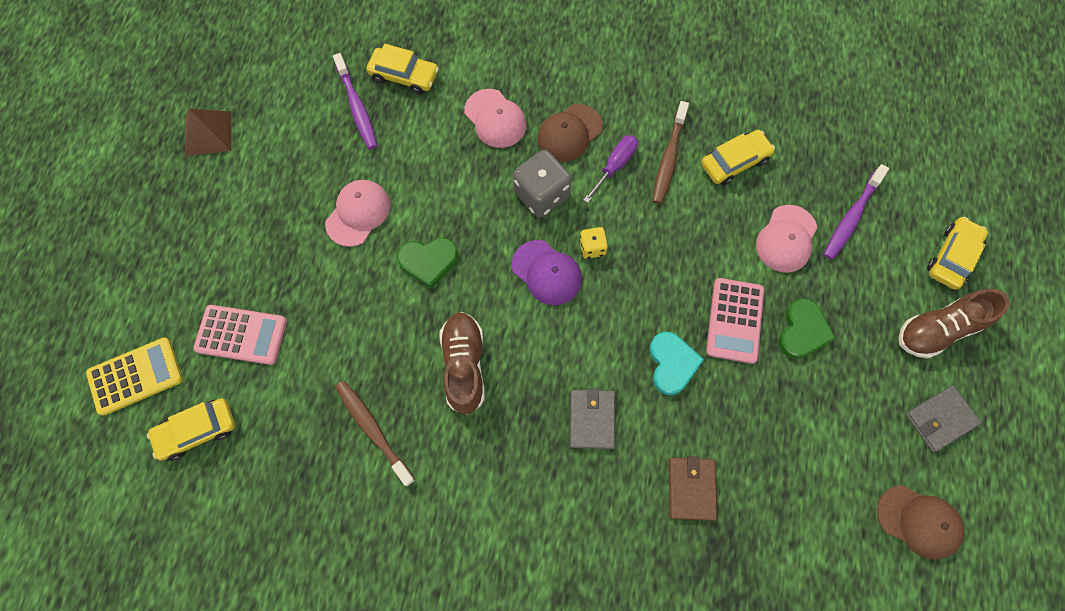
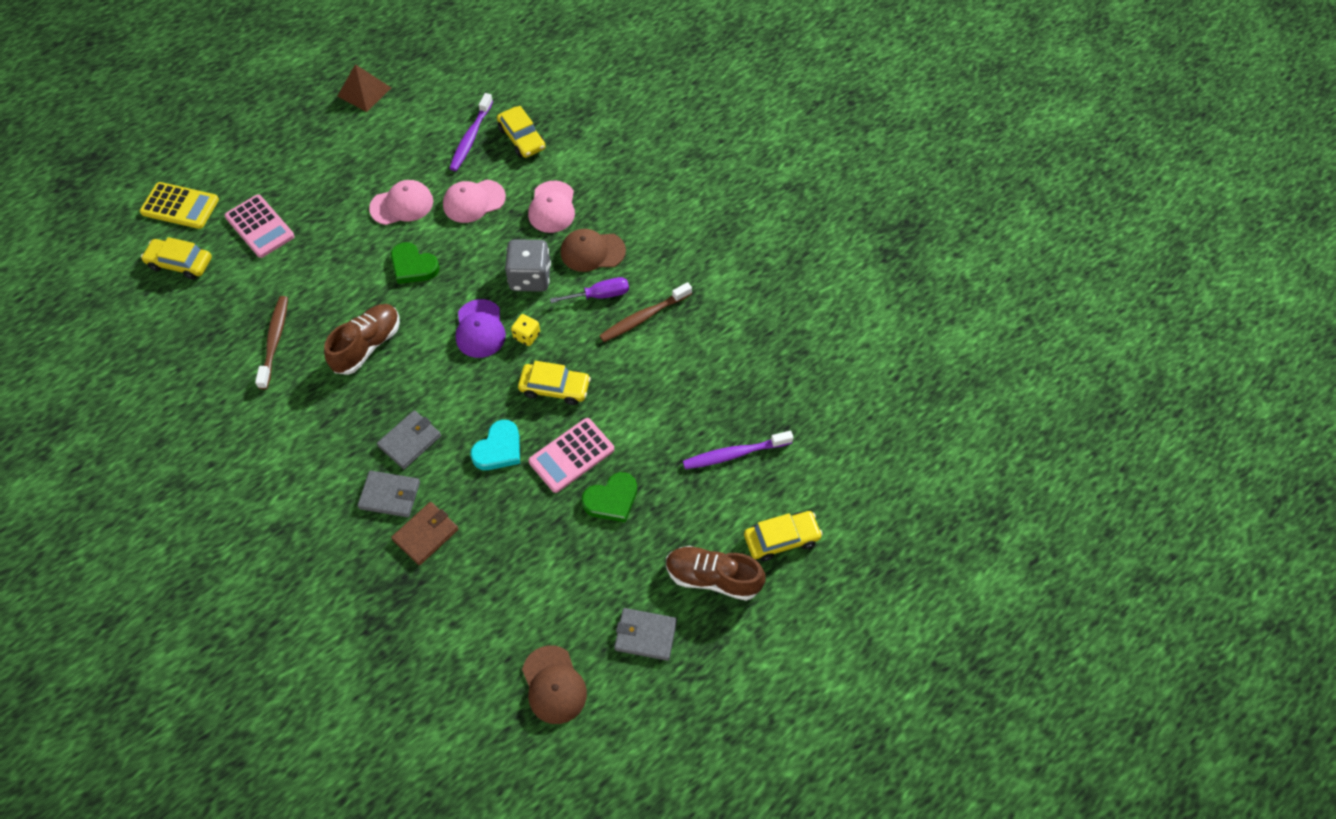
camera: 40 degrees right, 10 degrees down
(626, 481) = (390, 495): none -> grey wallet
(734, 162) = (689, 354): yellow car -> yellow car (555, 388)
(786, 239) = (668, 432): pink cap -> pink cap (474, 201)

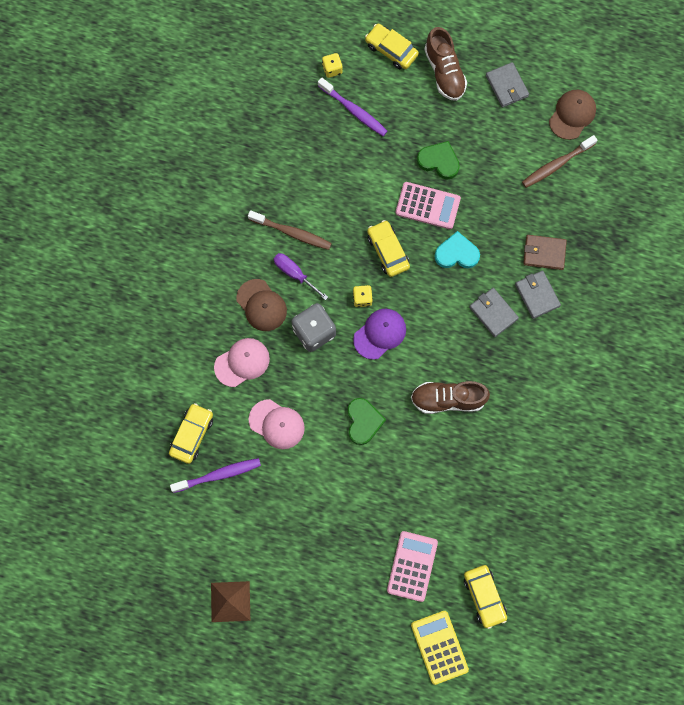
camera: 125 degrees left, 15 degrees up
(274, 341) = (492, 466): brown toothbrush -> brown toothbrush (557, 164)
(402, 205) = (317, 475): pink cap -> none
(410, 441) = (493, 313): grey wallet -> grey wallet turned 45 degrees clockwise
(800, 463) = (332, 69): none -> yellow dice

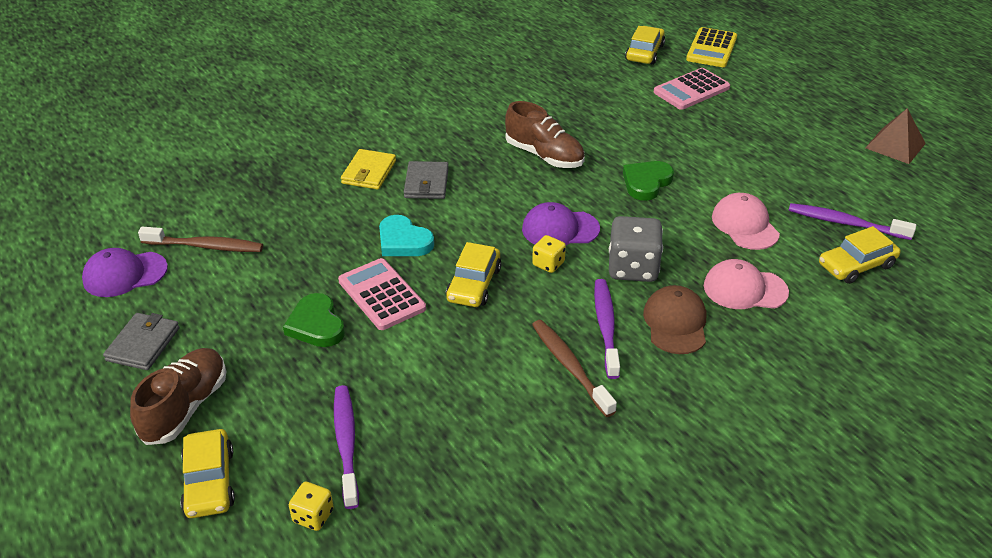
camera: 140 degrees left, 35 degrees down
(294, 274) = (606, 327): purple screwdriver -> purple toothbrush
(537, 295) = (369, 172): grey wallet -> yellow wallet
(544, 253) = (319, 194): brown wallet -> none
(572, 115) = (125, 274): brown cap -> purple cap

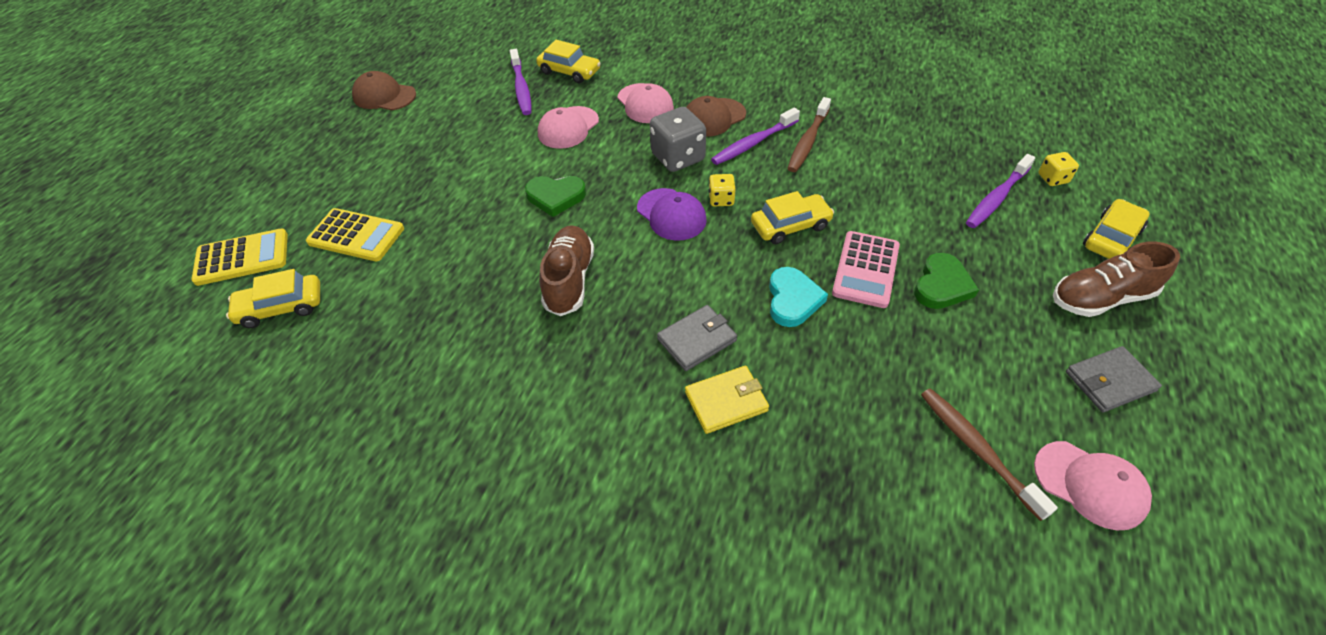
camera: 125 degrees left, 10 degrees up
(125, 274) = (1090, 485): purple cap -> pink cap
(691, 90) = (356, 236): pink calculator -> yellow calculator
(895, 145) = (384, 96): brown pyramid -> brown cap

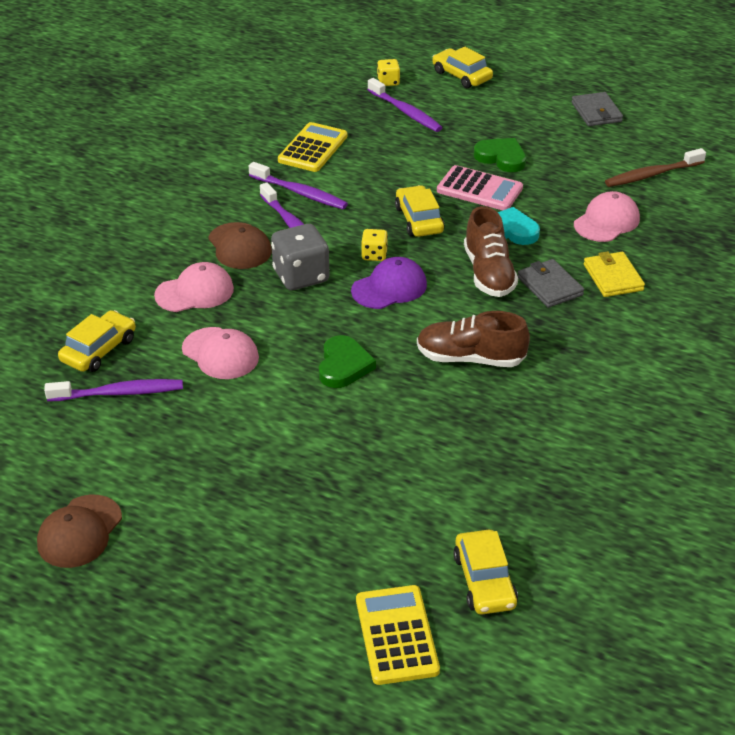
camera: 85 degrees left, 10 degrees down
(356, 236) = (376, 528): yellow calculator -> yellow calculator (313, 148)
(808, 141) = (299, 192): brown toothbrush -> purple toothbrush
(1090, 485) = (676, 140): pink cap -> pink cap (606, 221)
(1100, 298) = (522, 96): brown shoe -> brown shoe (488, 273)

